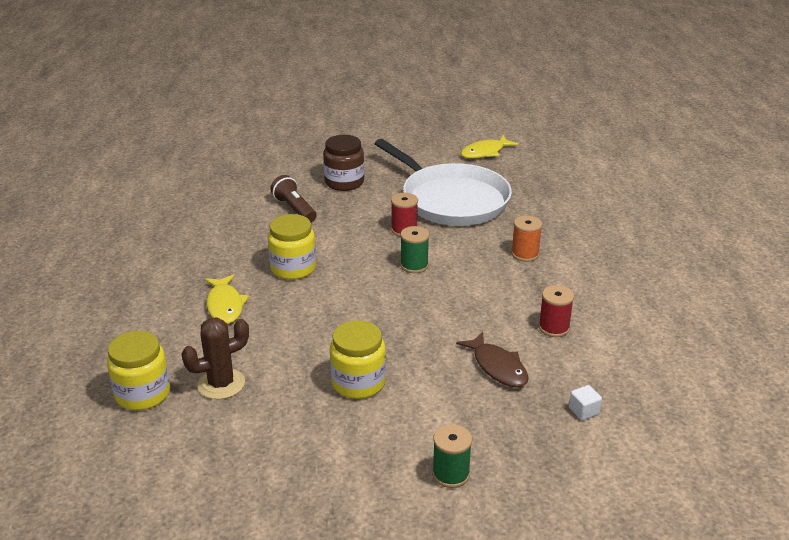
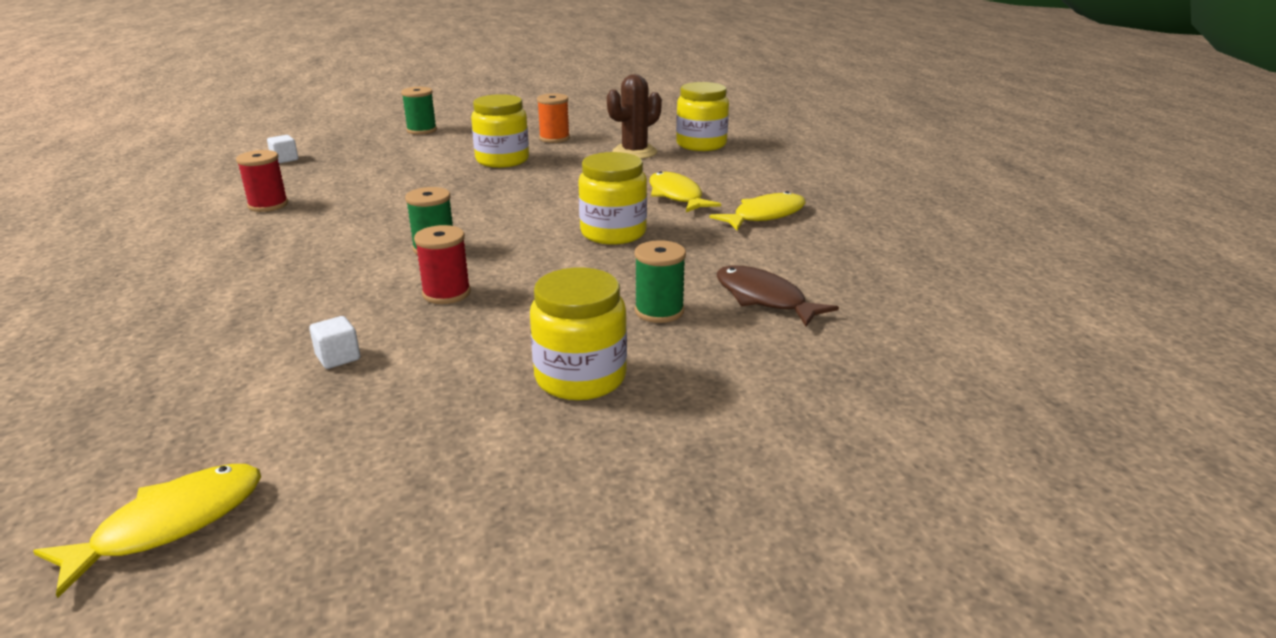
camera: 170 degrees right, 5 degrees down
(177, 275) = (765, 215): none -> yellow fish
(294, 209) = (659, 311): brown flashlight -> green spool
(344, 182) = (580, 377): brown jar -> yellow jar
(451, 200) = (338, 357): white pan -> white cube
(497, 367) = (355, 176): brown fish -> brown fish (764, 299)
(525, 254) = (247, 275): orange spool -> orange spool (554, 138)

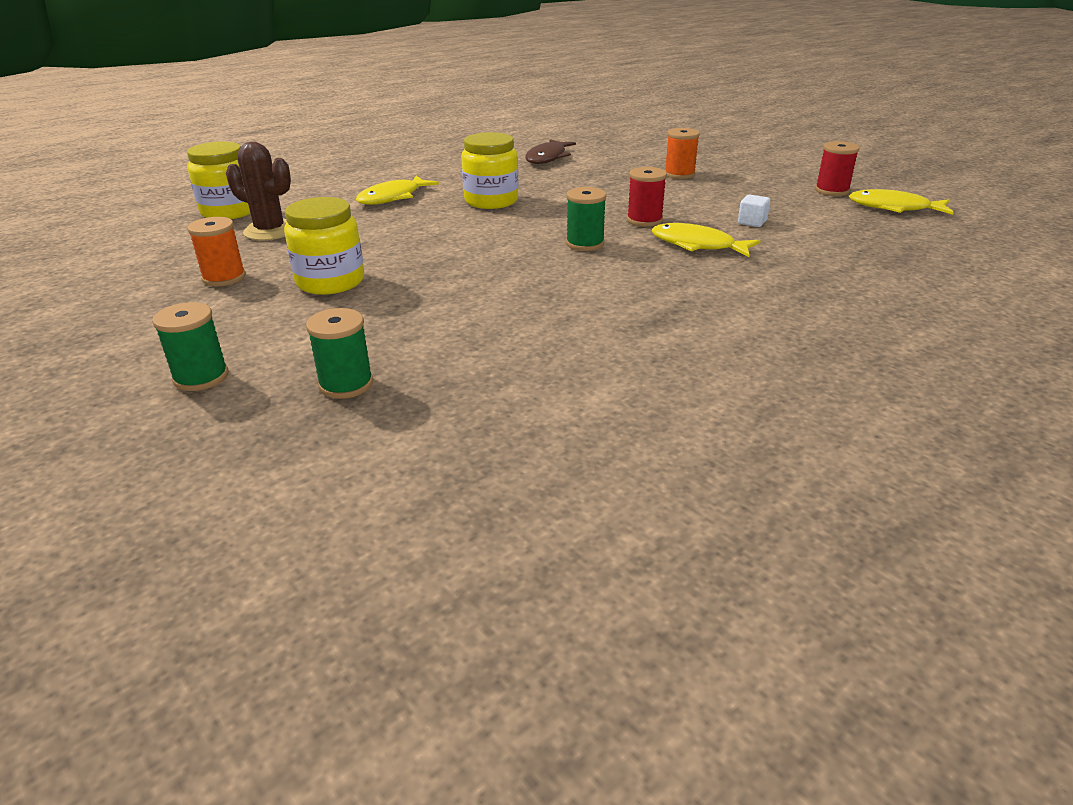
camera: 115 degrees left, 5 degrees up
(268, 205) = (581, 355): red spool -> red spool (832, 191)
(285, 159) = (412, 431): white cube -> none
(580, 377) = (679, 174): yellow jar -> orange spool
(659, 311) = (592, 173): green spool -> green spool (346, 384)
(765, 215) = (415, 171): yellow fish -> yellow fish (697, 245)

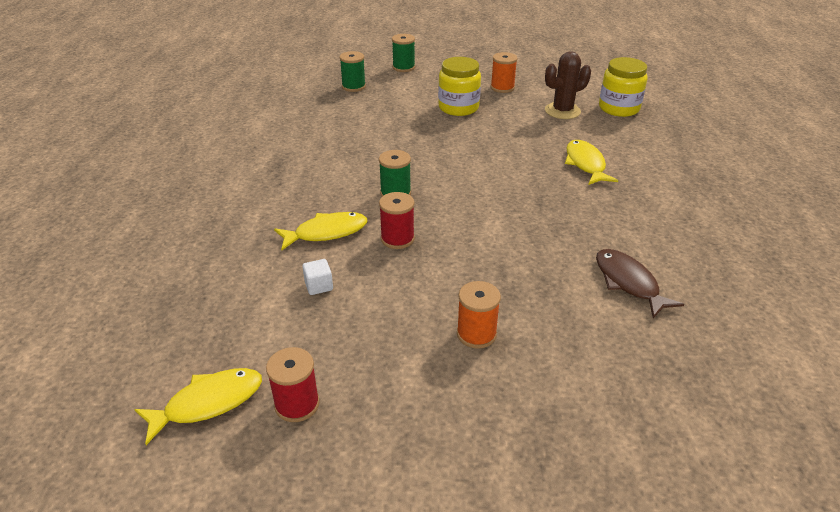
camera: 130 degrees right, 5 degrees up
(491, 201) = (528, 197): yellow jar -> none

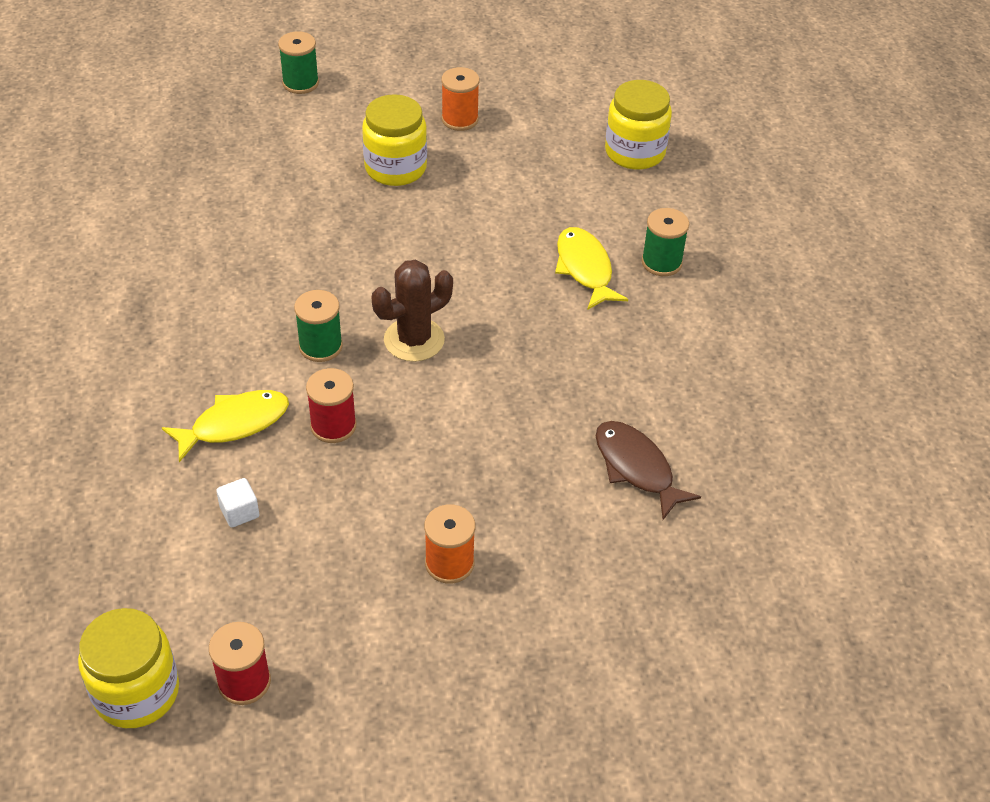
camera: 10 degrees left, 10 degrees up
(208, 403) = (136, 692): yellow fish -> yellow jar
(353, 87) = (226, 133): green spool -> green spool (661, 262)
(562, 111) = (552, 164): brown cactus -> brown cactus (414, 340)

